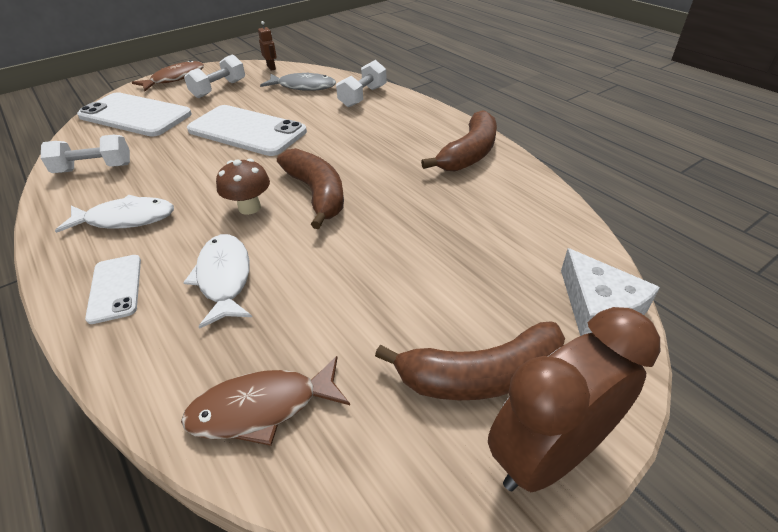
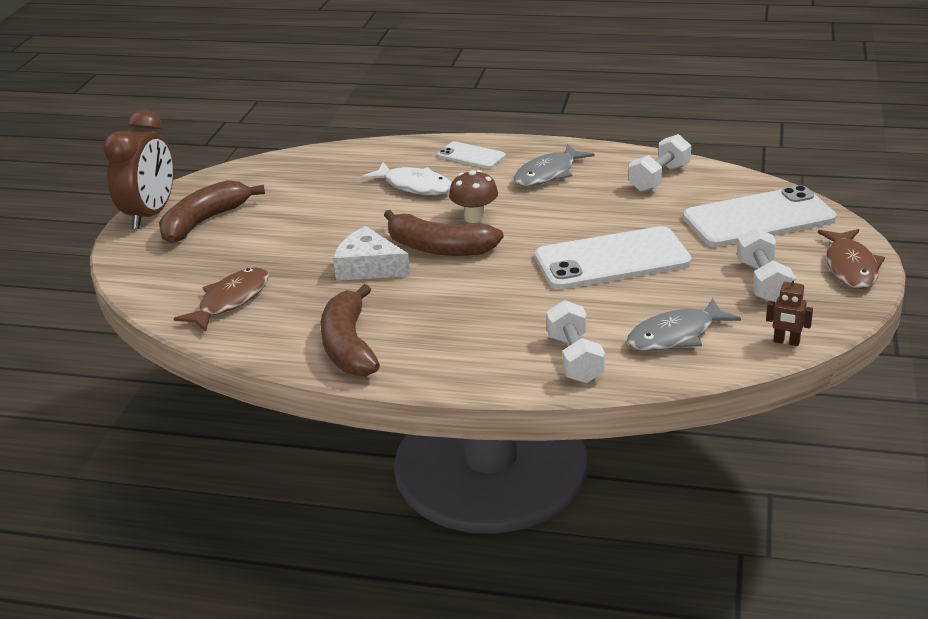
camera: 140 degrees right, 10 degrees down
(126, 219) = (548, 174): white fish -> grey fish
(262, 408) = (307, 168): brown fish -> brown fish (231, 301)
(598, 307) = (148, 279): white cheese -> white cheese (368, 267)

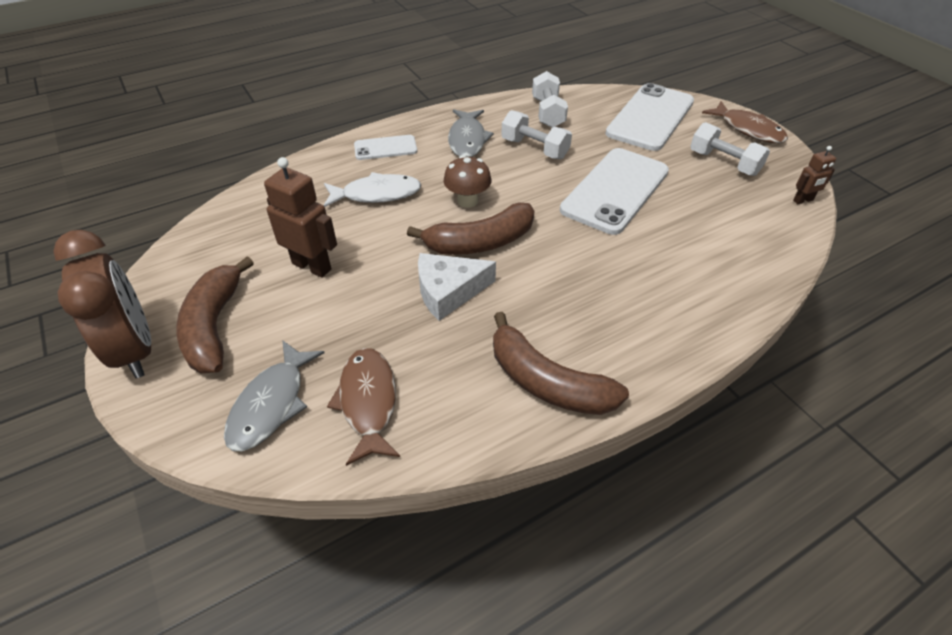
camera: 45 degrees left, 15 degrees up
(305, 213) = (312, 266): none -> brown robot
(575, 359) = (718, 287): white dumbbell -> white dumbbell (534, 148)
(675, 335) = (743, 231): grey fish -> grey fish (271, 404)

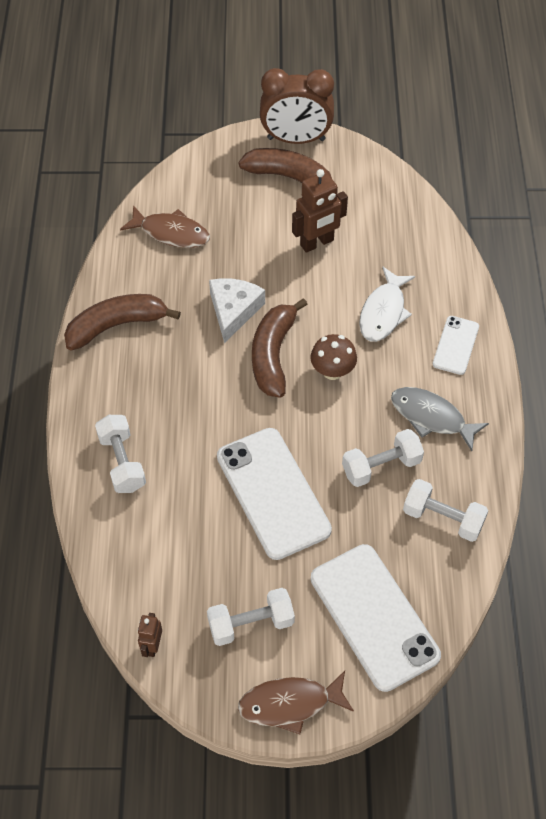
camera: 120 degrees right, 10 degrees up
(271, 404) = (204, 190): grey fish -> none
(691, 291) = (122, 462): none -> white dumbbell

